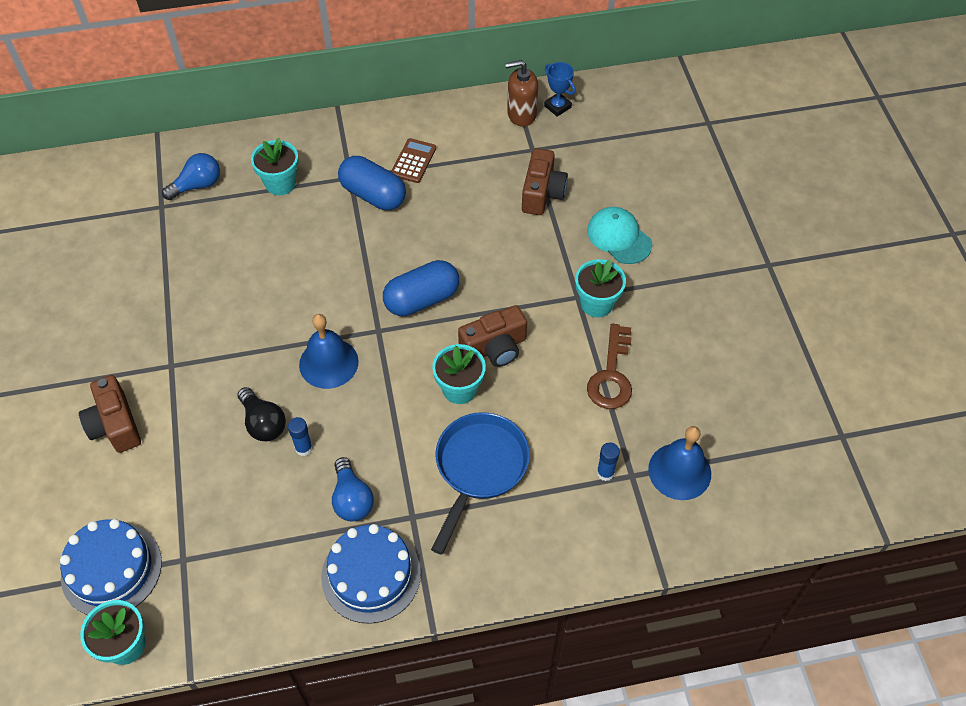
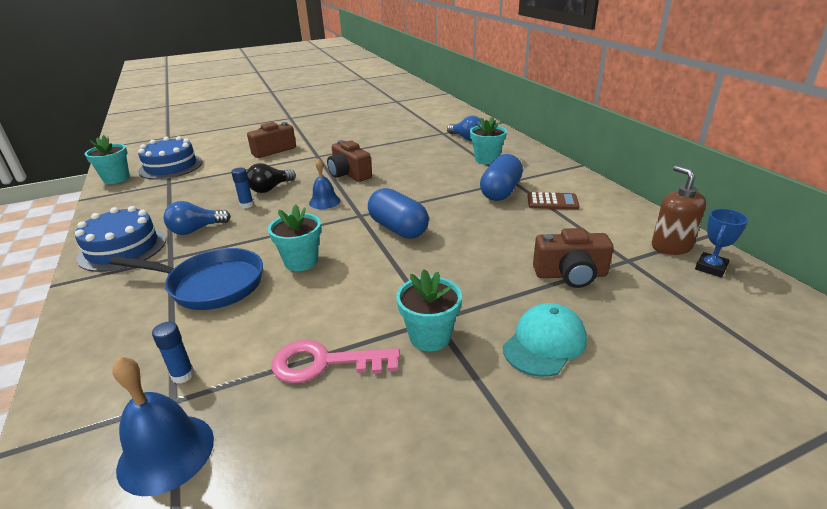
camera: 80 degrees right, 25 degrees down
(328, 363) = (324, 201): blue bell -> blue bell, size x0.66
(494, 348) = (351, 274): brown camera -> brown camera (349, 174)
(611, 375) = (325, 363): brown key -> pink key

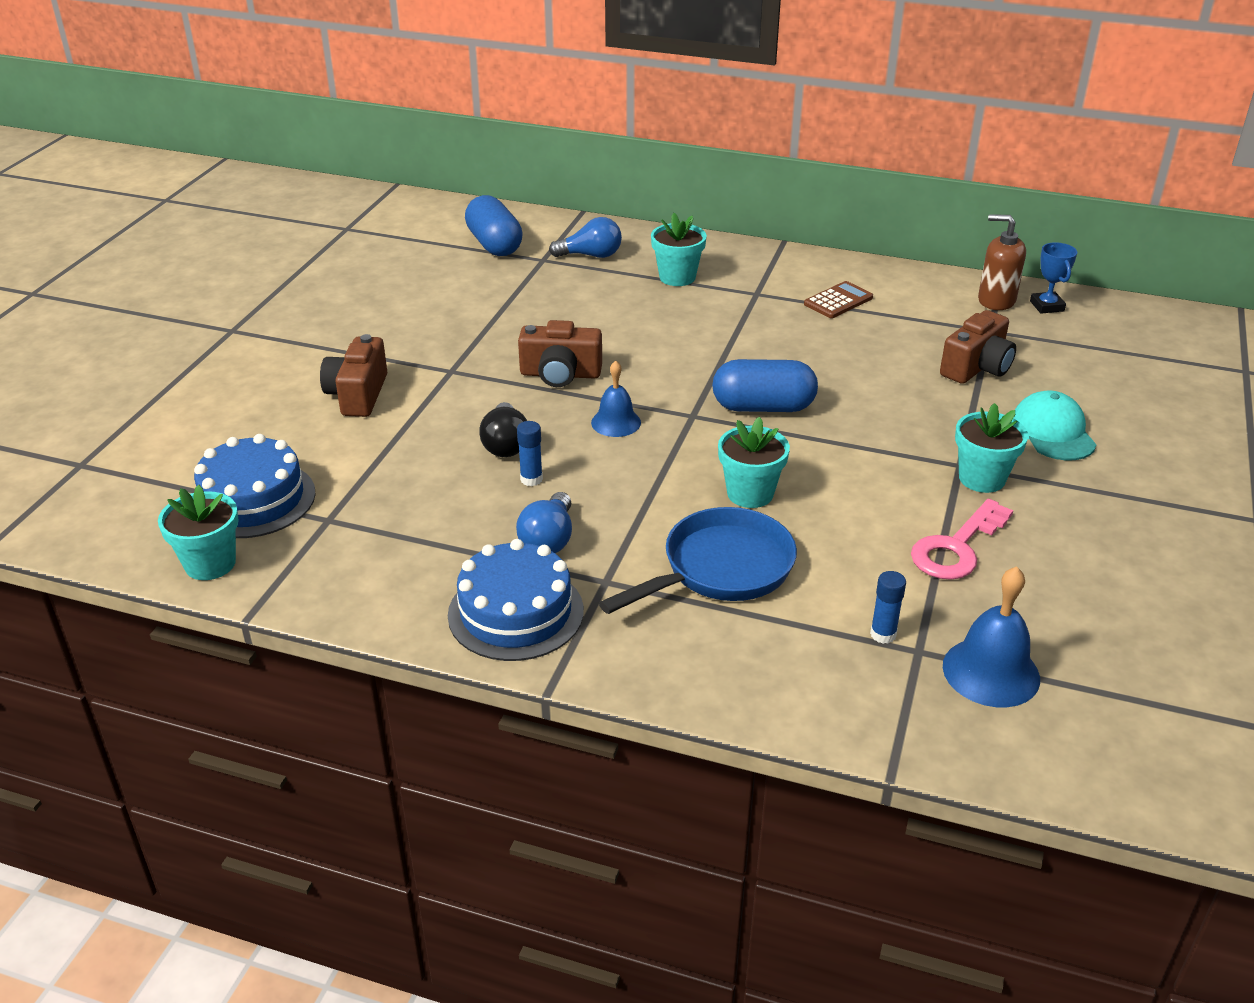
camera: 50 degrees left, 5 degrees up
(500, 192) = (771, 313): blue capsule -> blue capsule (494, 244)

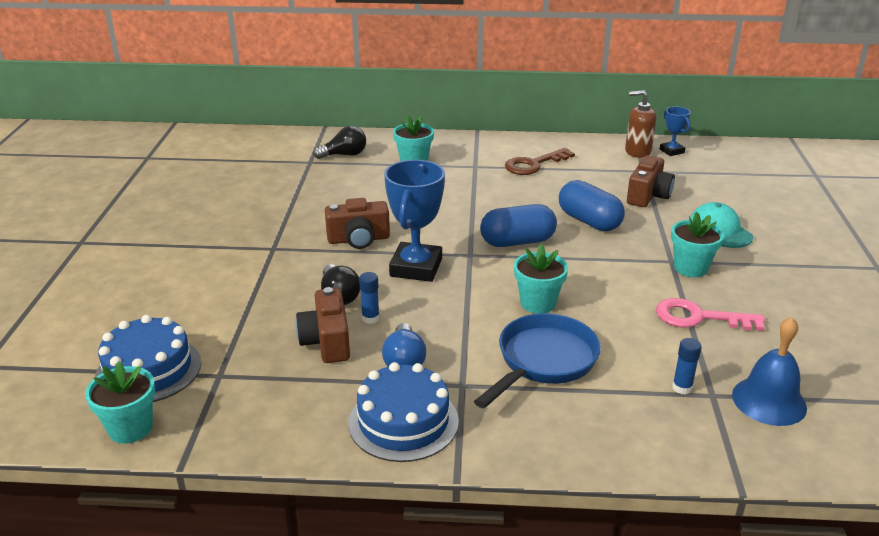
camera: 15 degrees left, 5 degrees down
(358, 395) = (205, 276): brown camera -> brown camera (327, 341)
(494, 244) = (268, 156): blue capsule -> blue capsule (589, 221)
(591, 255) = (344, 155): blue light bulb -> black light bulb
(616, 422) = (416, 267): blue bell -> blue trophy
(838, 301) = (534, 164): brown calculator -> brown key
(956, 547) = (699, 317): pink key -> pink key turned 75 degrees clockwise

